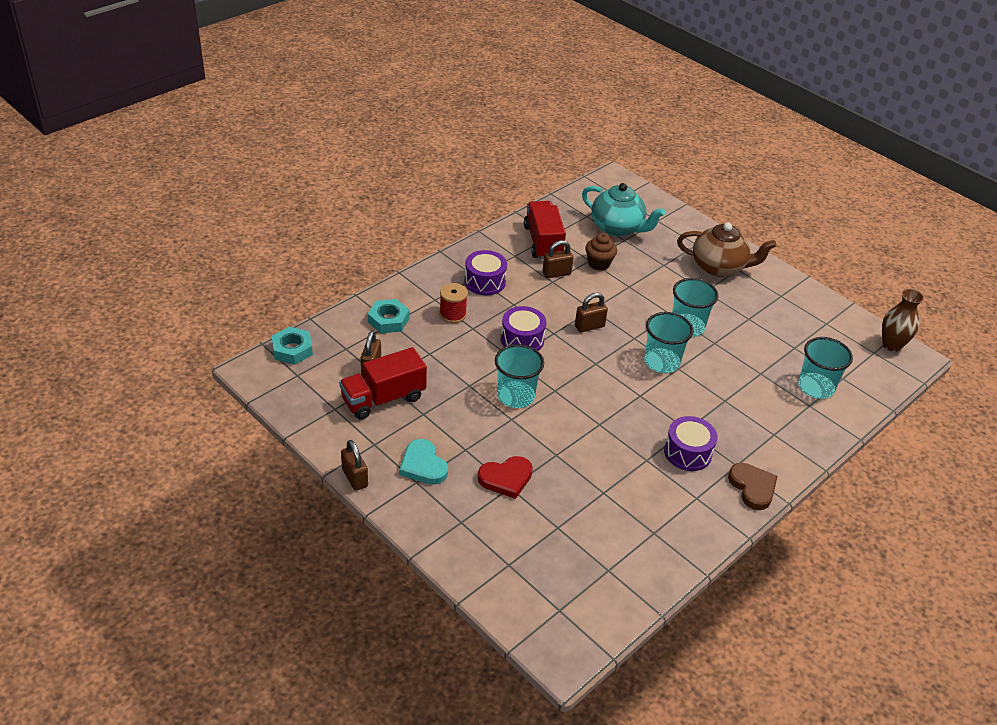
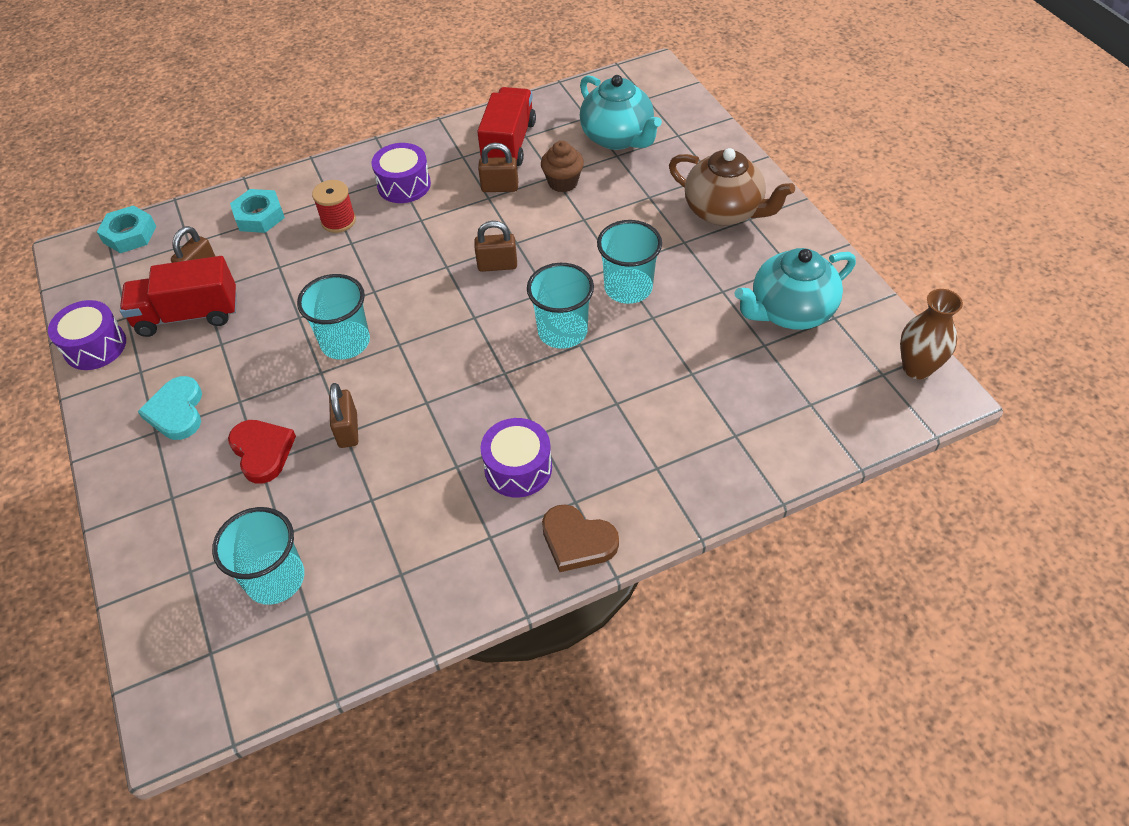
camera: 25 degrees right, 10 degrees up
(355, 478) = (90, 410): brown padlock -> brown padlock (348, 430)
(506, 478) = (262, 451): red heart -> red heart turned 120 degrees counterclockwise
(522, 339) = (401, 268): purple drum -> purple drum (95, 346)
(752, 487) = (577, 541): brown heart -> brown heart turned 120 degrees clockwise
(798, 324) = (790, 311): none -> turquoise teapot
(815, 387) = (761, 410): turquoise cup -> turquoise cup (275, 579)

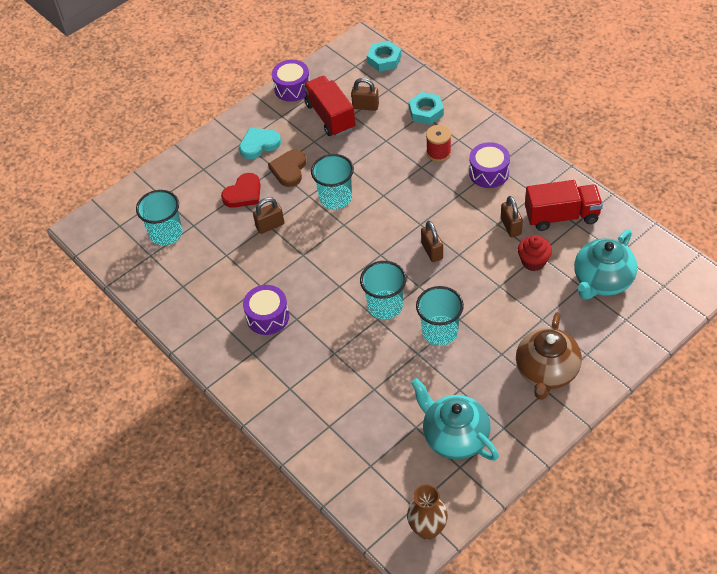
camera: 75 degrees right, 0 degrees up
(563, 182) = (533, 262): brown cupcake -> red cupcake
(577, 541) = (225, 362): brown heart -> brown heart (289, 170)

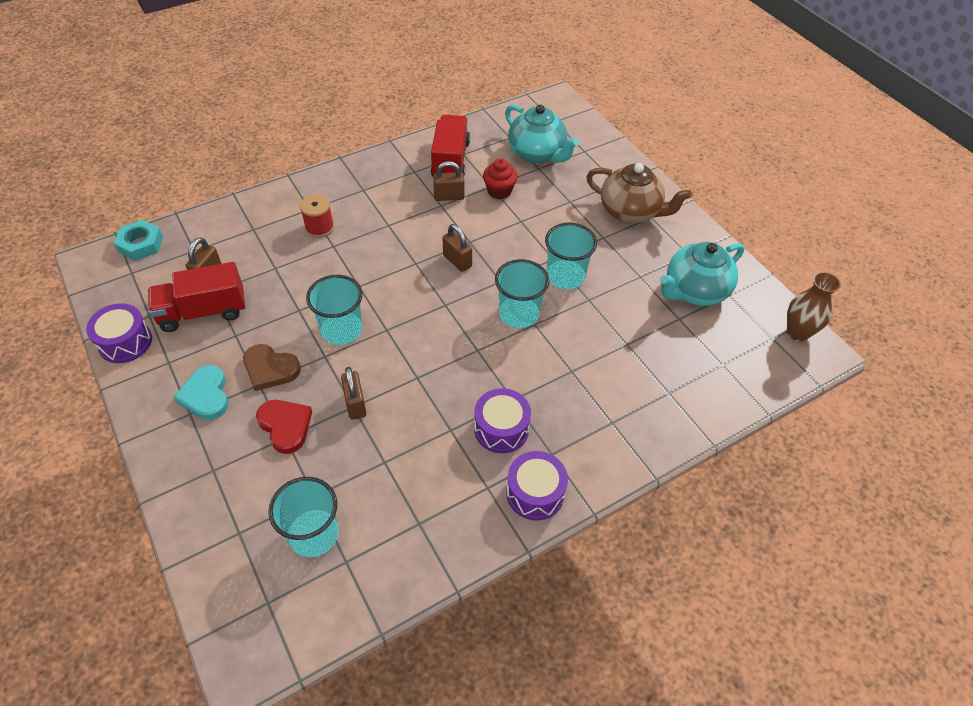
camera: 85 degrees left, 0 degrees up
(426, 111) = (251, 225): turquoise nut -> none
(432, 251) = (457, 261): brown padlock -> brown padlock turned 60 degrees clockwise
(489, 173) = (370, 196): purple drum -> purple drum (535, 493)

